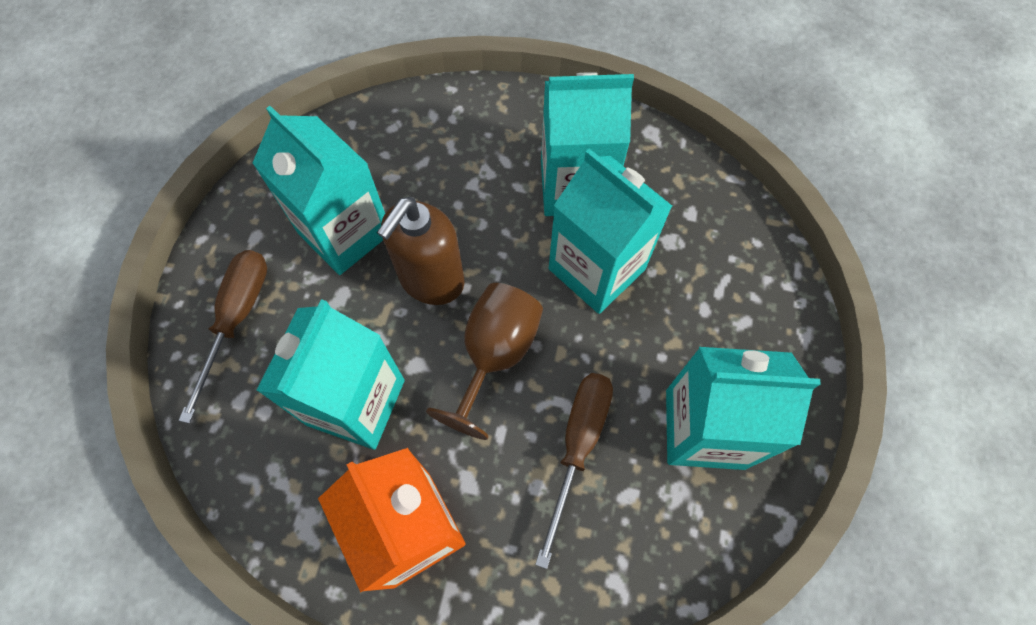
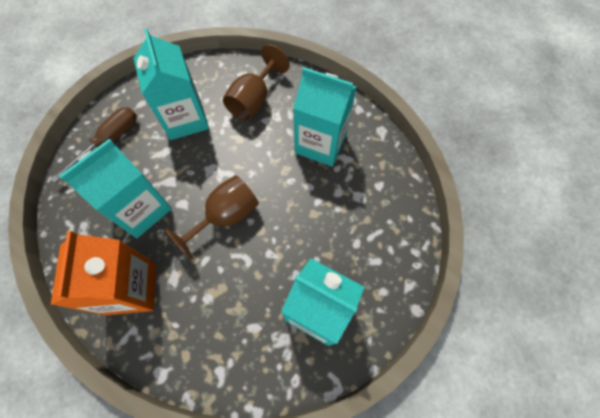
camera: 25 degrees right, 0 degrees up
(431, 280) = (215, 162): brown soap dispenser -> none
(437, 160) = (254, 100): none -> brown goblet
(578, 446) = (242, 287): brown screwdriver -> none
(596, 269) = (307, 194): turquoise carton -> none

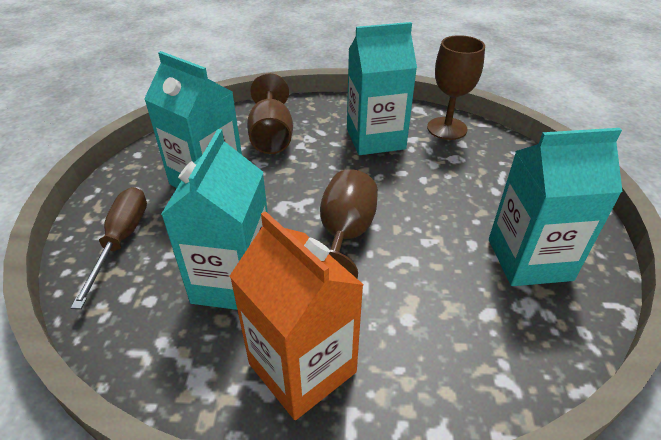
camera: 35 degrees left, 25 degrees down
(383, 164) = (447, 128): none -> brown goblet

